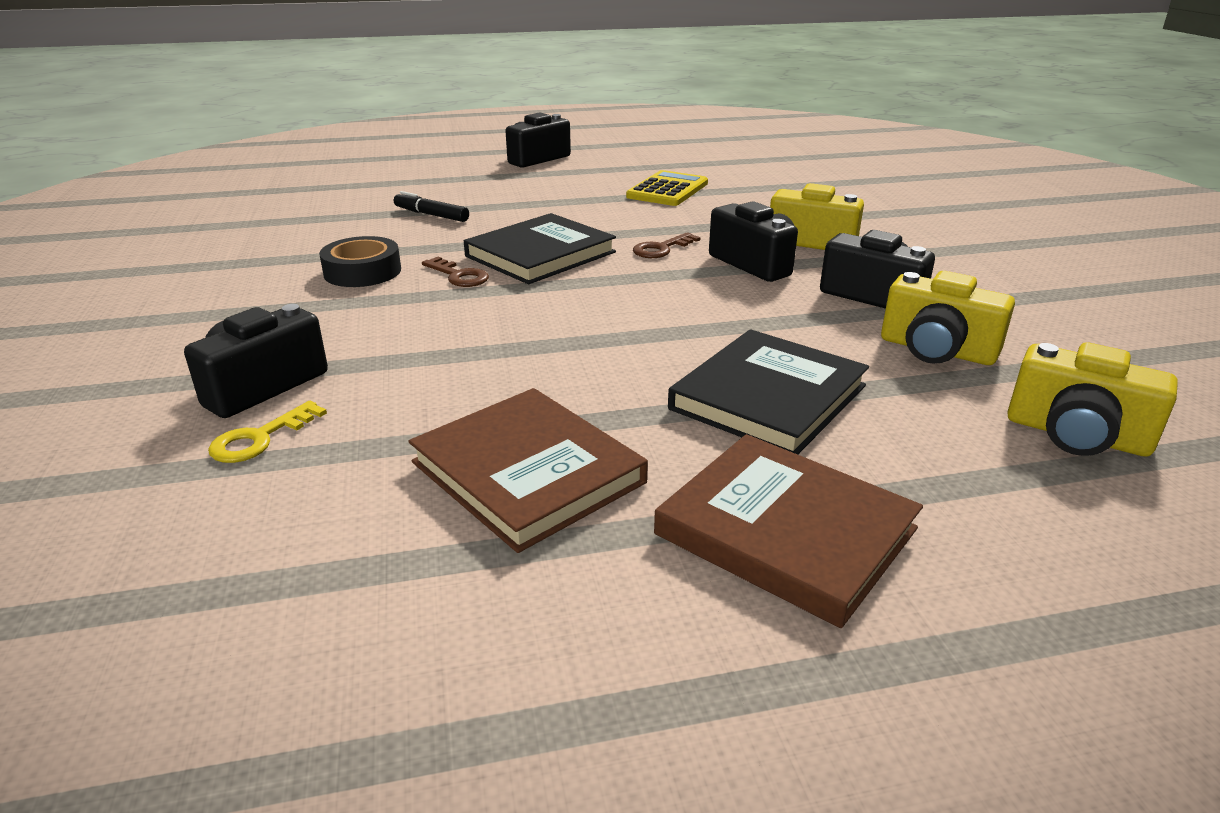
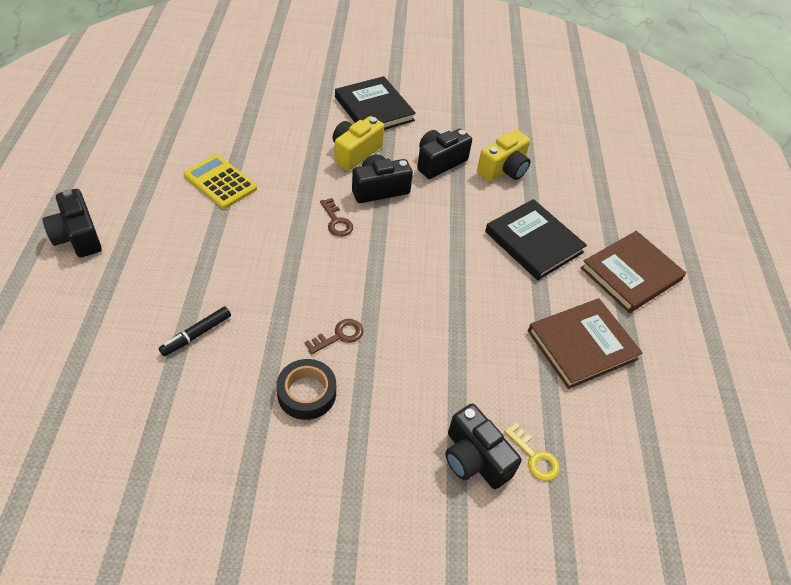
camera: 80 degrees left, 20 degrees up
(540, 254) = (318, 284): black book -> black book (374, 109)
(1076, 435) = (579, 166): yellow camera -> none

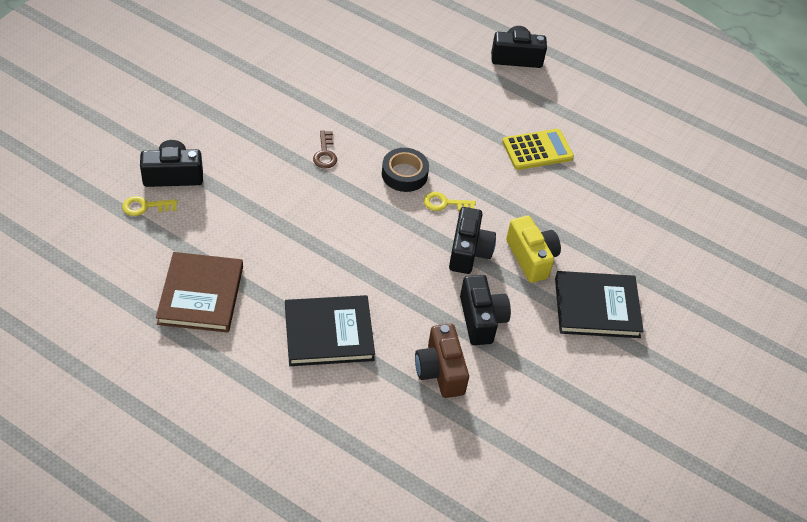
camera: 120 degrees right, 0 degrees up
(196, 335) = (380, 85): black marker -> none
(306, 393) = (291, 118): black tape -> black tape (404, 174)
(336, 221) = (445, 203): brown key -> yellow key
(503, 169) = (440, 371): yellow camera -> brown camera
(631, 274) = (238, 388): brown book -> none

